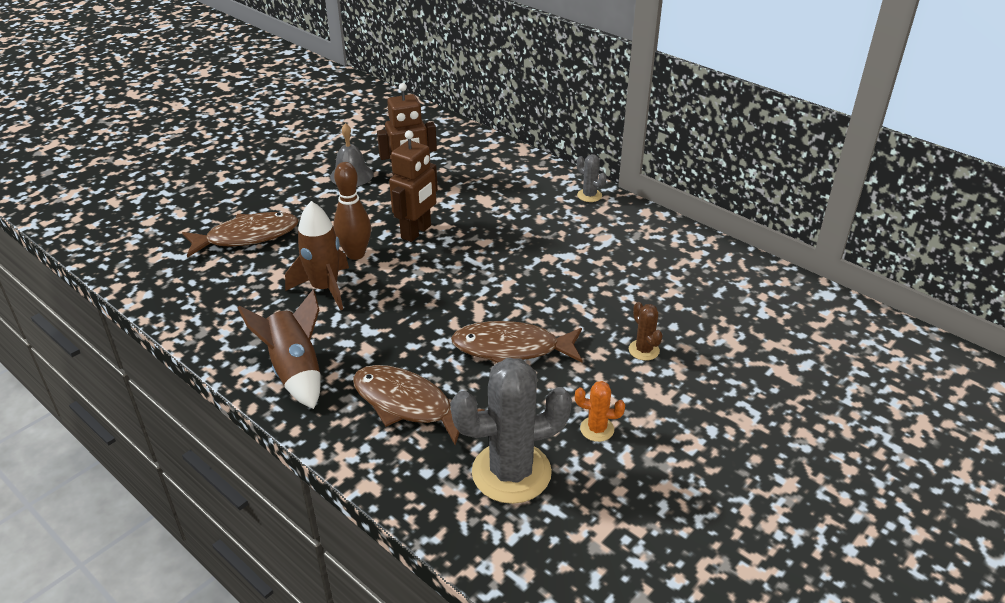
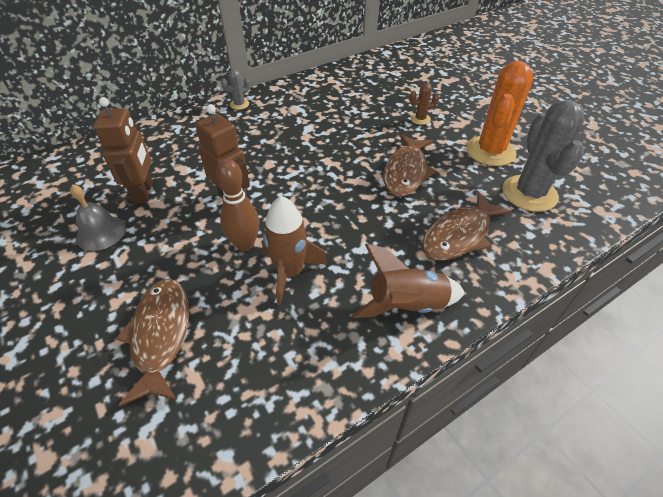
camera: 75 degrees left, 10 degrees up
(597, 429) = (490, 151): orange cactus -> orange cactus, size x2.23

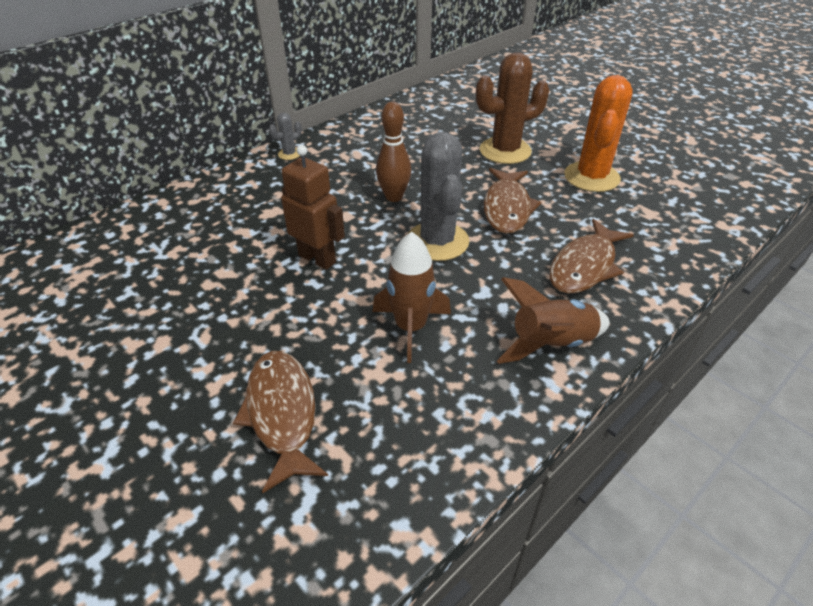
camera: 10 degrees left, 5 degrees down
(101, 233) = (168, 313): grey bell -> none
(144, 193) = (206, 263): brown robot -> none
(245, 244) = (348, 305): brown bowling pin -> brown bowling pin (394, 197)
(420, 119) = (505, 151): brown cactus -> brown cactus, size x2.23
(529, 193) = (645, 216): grey cactus -> grey cactus (437, 241)

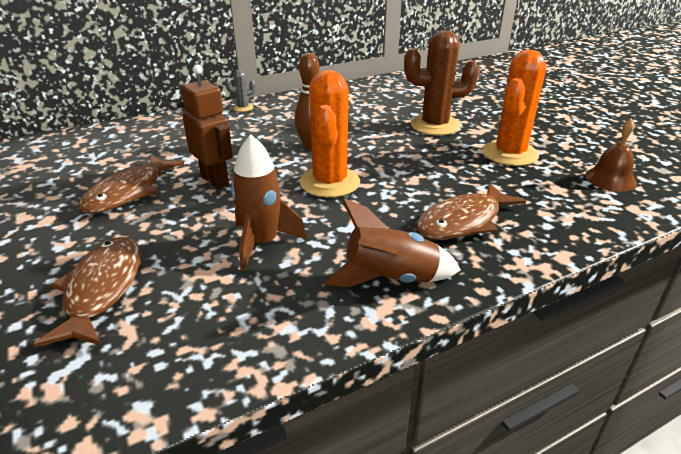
camera: 15 degrees right, 10 degrees down
(437, 241) = (330, 183): grey cactus -> orange cactus
(507, 208) = (411, 167): brown fish -> brown fish (129, 192)
(691, 194) = (610, 179): none -> brown bell

